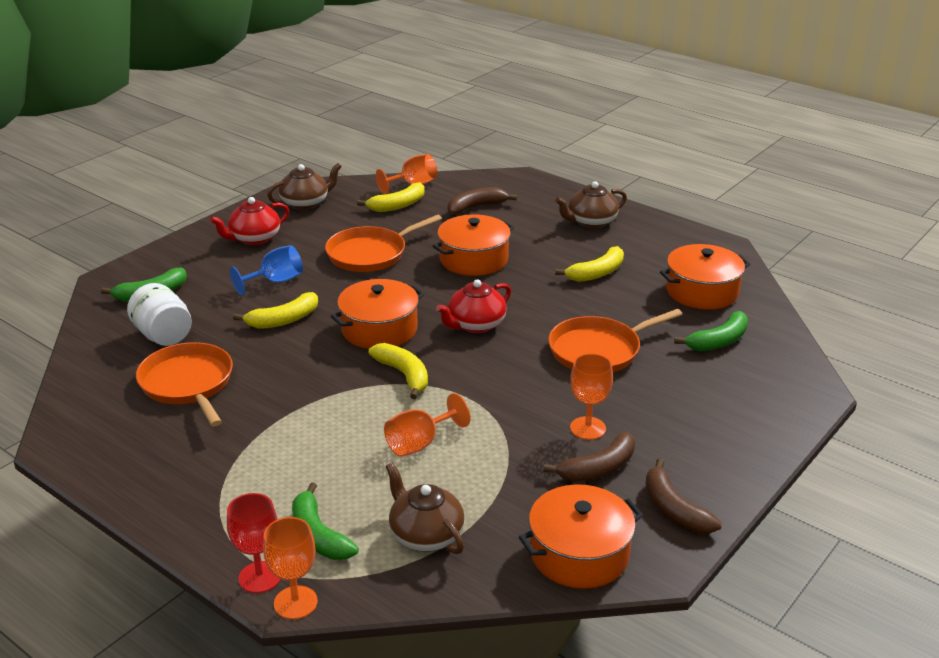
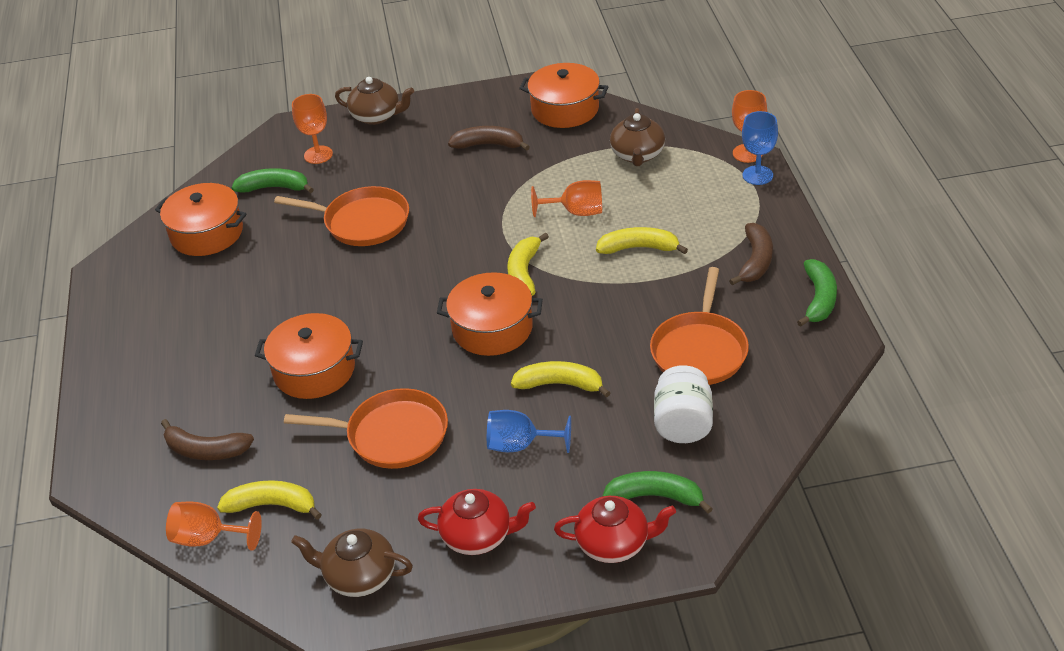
camera: 135 degrees left, 10 degrees up
(260, 577) = (757, 175): red goblet -> blue goblet
(318, 535) = (701, 183): green banana -> green banana (819, 299)
(475, 325) = (413, 292): red teapot -> red teapot (614, 543)
(588, 428) = (457, 171): orange goblet -> orange goblet (318, 155)
(591, 222) = (147, 360): brown teapot -> brown teapot (377, 116)
(597, 273) = (245, 295): yellow banana -> yellow banana (639, 248)
(674, 509) = (482, 106): brown banana -> brown banana (755, 261)

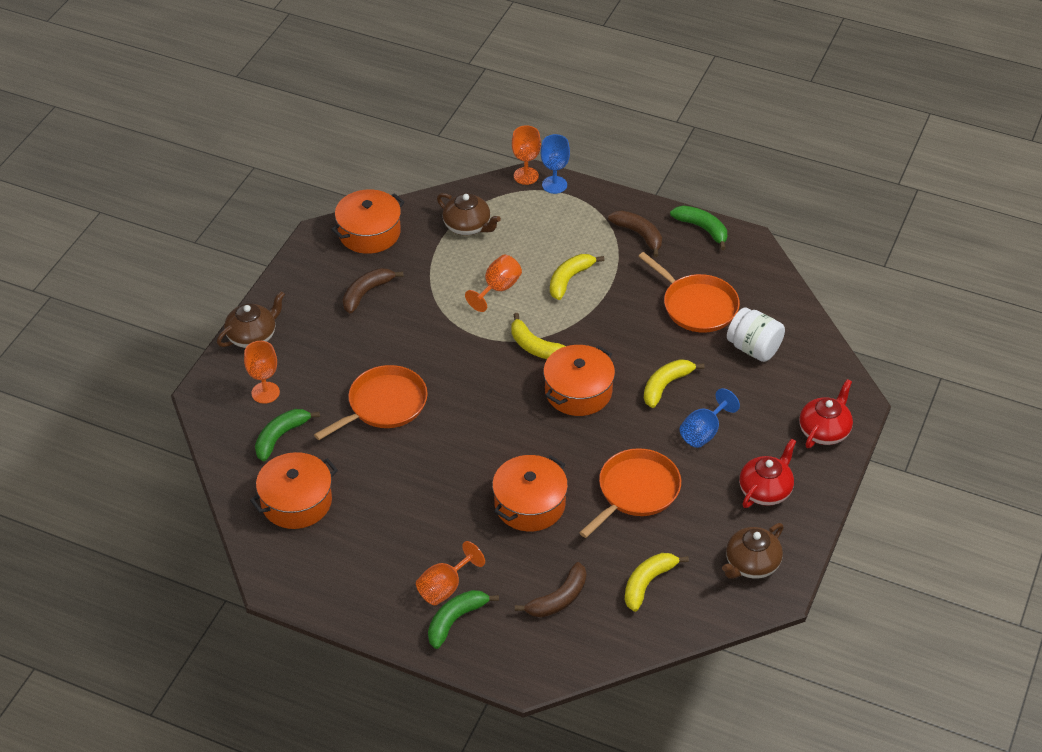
camera: 60 degrees left, 5 degrees up
(208, 538) = (649, 630): orange goblet -> orange goblet (445, 587)
(655, 496) = (803, 393): green banana -> green banana (455, 620)

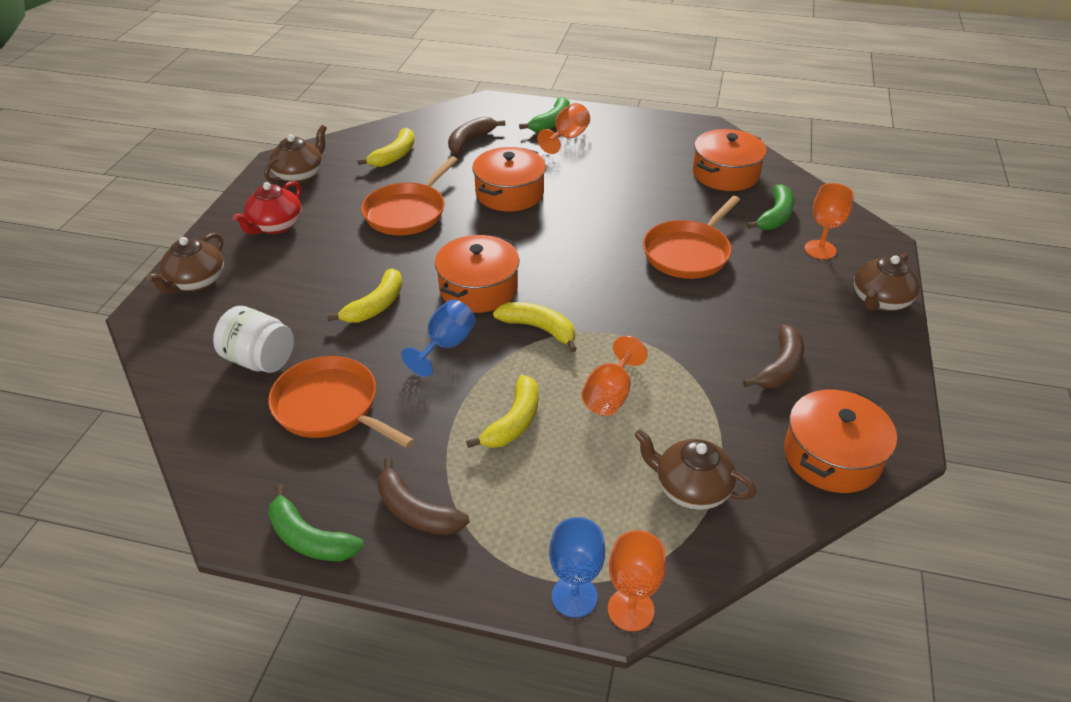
camera: 170 degrees right, 5 degrees down
(704, 432) = (334, 266): blue goblet -> blue goblet (446, 345)
(824, 431) = (196, 282): red teapot -> brown teapot

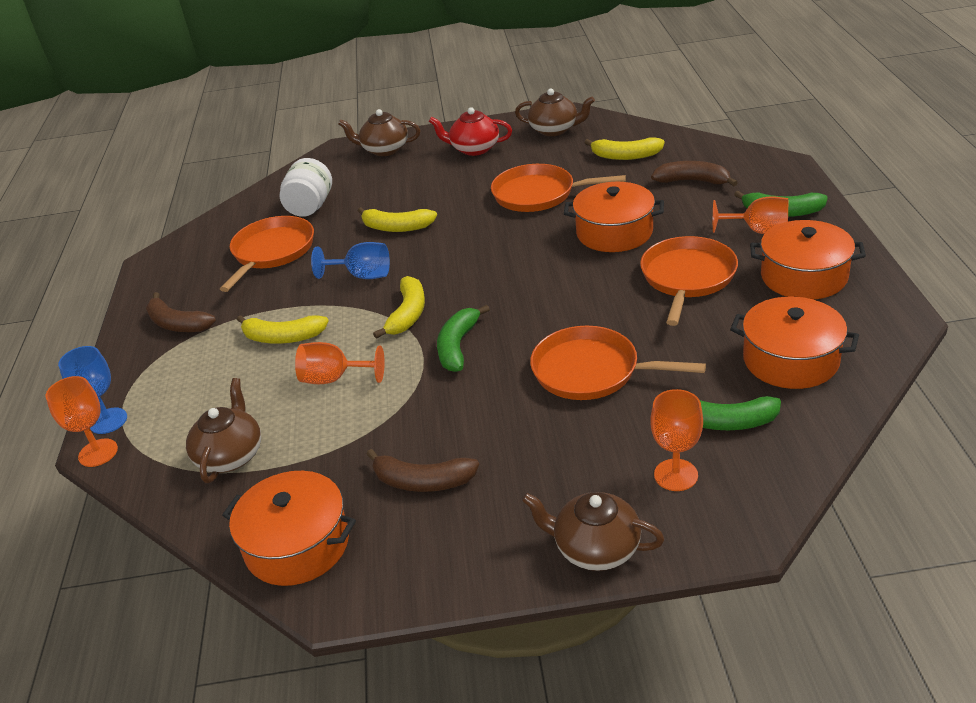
camera: 75 degrees right, 5 degrees down
(310, 538) = (146, 291): green banana -> green banana (458, 346)
(416, 511) = (177, 324): brown banana -> brown banana turned 75 degrees counterclockwise
(478, 288) = (448, 266): orange pot -> orange pot (803, 276)
(601, 181) = (687, 277): none -> orange pan

